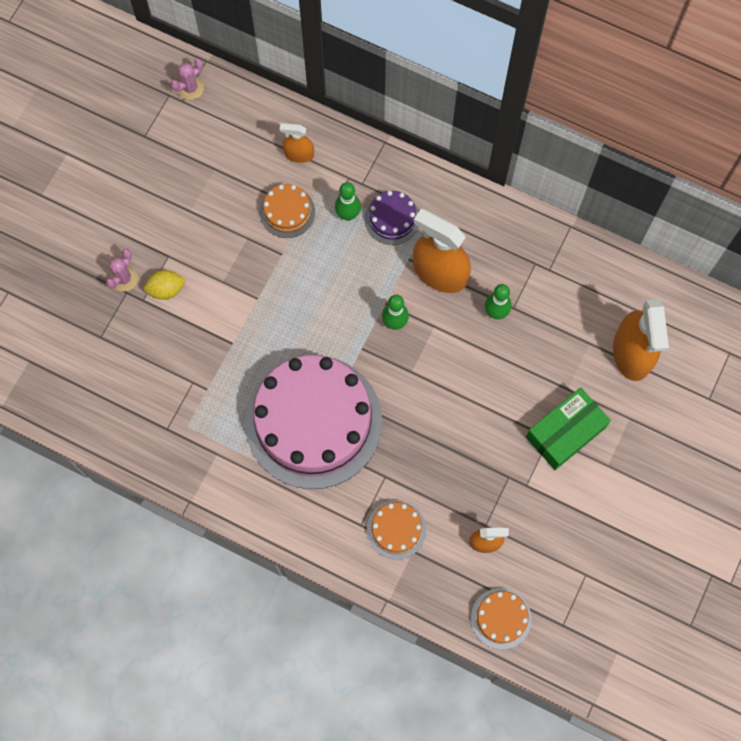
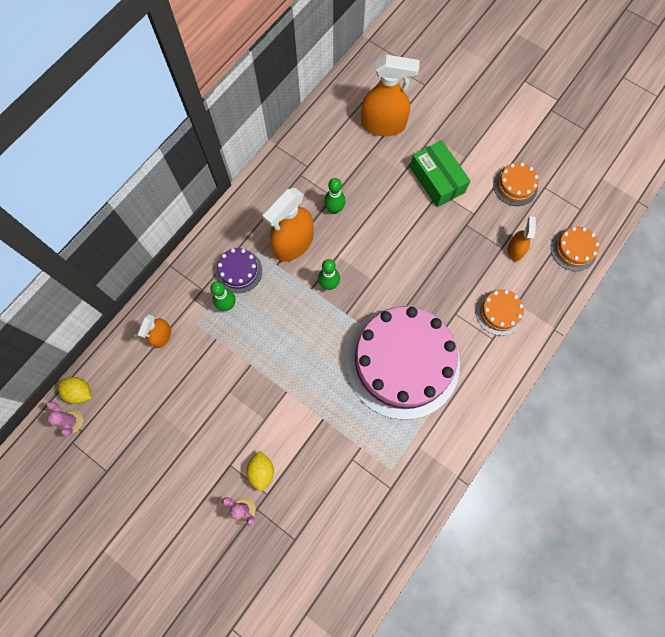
camera: 80 degrees left, 0 degrees up
(222, 88) = (80, 392): none -> yellow lemon
(287, 212) = (213, 354): orange cake -> orange cake (515, 186)

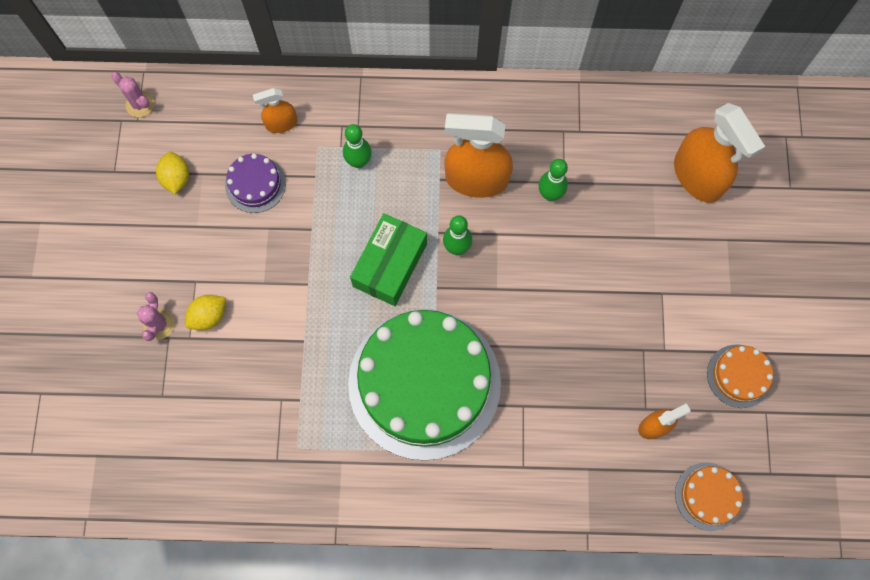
camera: 55 degrees right, 0 degrees up
(71, 421) = (140, 104): pink cactus -> pink cactus turned 75 degrees counterclockwise
(80, 392) = (173, 91): yellow lemon -> yellow lemon (176, 178)
(239, 271) = (404, 147): purple cake -> purple cake (255, 184)
(402, 362) = (424, 383): pink cake -> green cake
(437, 180) = (675, 281): green box -> green box (390, 265)
(499, 312) = (561, 455): orange cake -> none

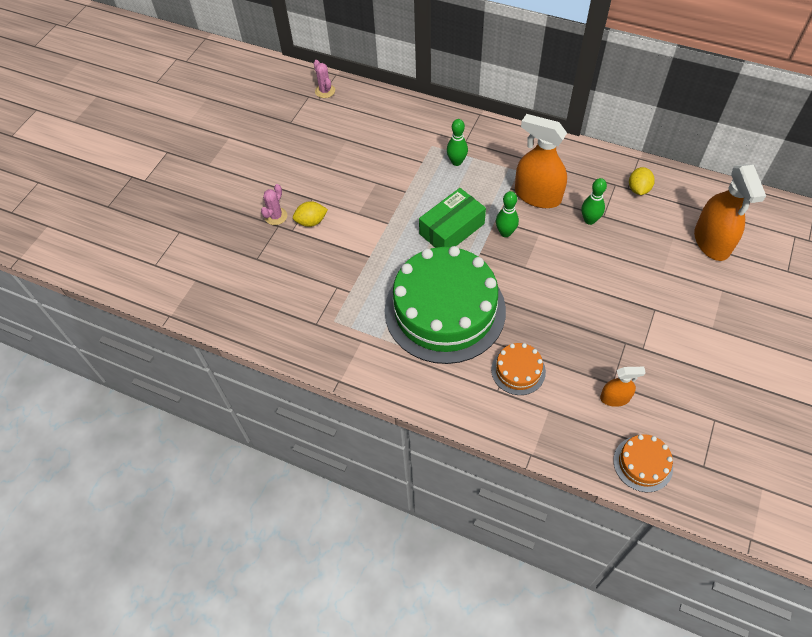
camera: 25 degrees right, 15 degrees down
(176, 178) = (328, 137): yellow lemon -> yellow lemon (638, 189)
(255, 184) = (379, 155): purple cake -> none
(281, 123) = (413, 126): orange spray bottle -> none
(739, 376) = (700, 386): orange cake -> orange cake (518, 370)

